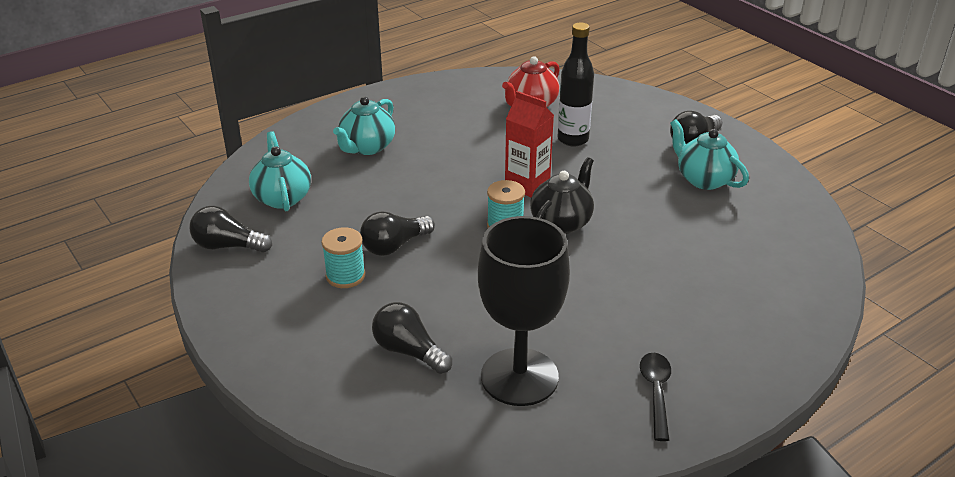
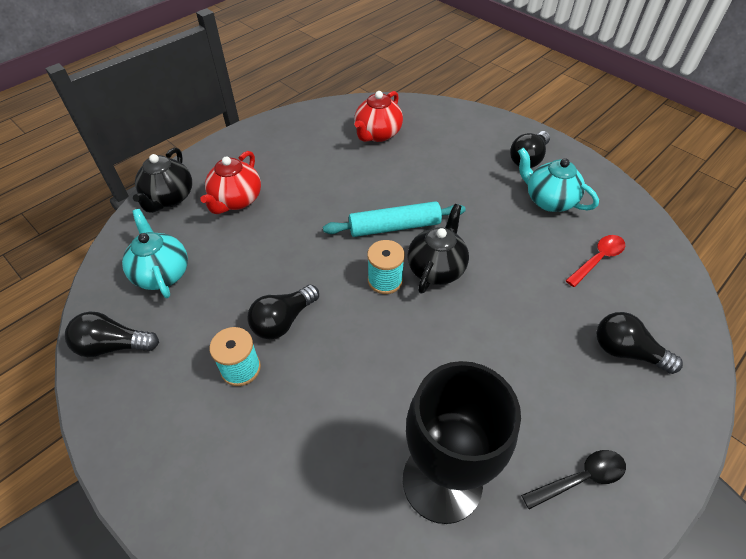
camera: 10 degrees left, 15 degrees up
(299, 139) = (169, 198): none -> black teapot
(367, 147) = (236, 200): turquoise teapot -> red teapot
(409, 351) = (323, 464): black light bulb -> black light bulb (626, 351)
(527, 185) = (394, 227): red carton -> turquoise rolling pin
(573, 139) = (423, 169): black bottle -> none
(656, 392) = (580, 478): black spoon -> black spoon turned 75 degrees clockwise
(739, 233) = (597, 259): none -> red spoon

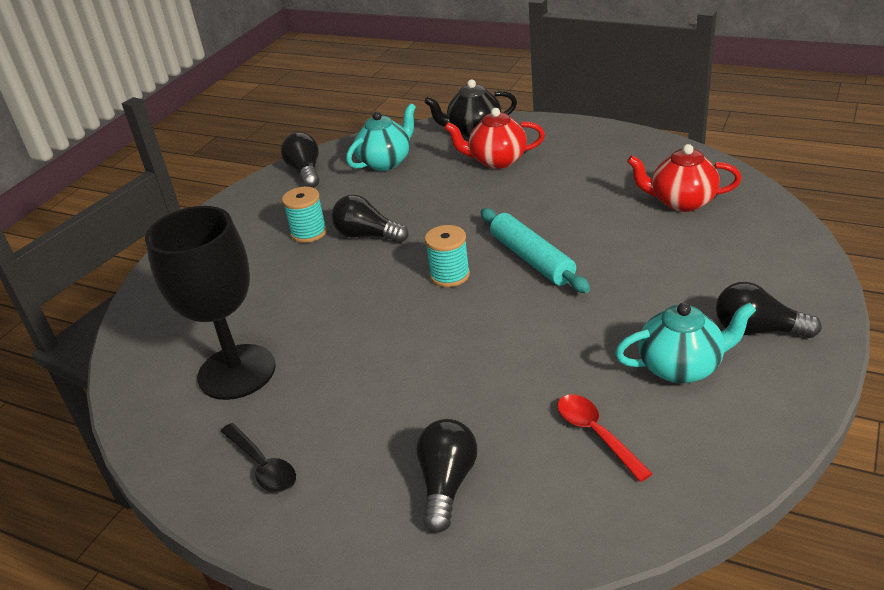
camera: 75 degrees right, 15 degrees down
(436, 268) = (488, 304): black teapot -> none
(549, 200) = (681, 367): turquoise teapot -> turquoise teapot turned 60 degrees clockwise
(597, 259) = (596, 434): red spoon -> red spoon turned 150 degrees counterclockwise

